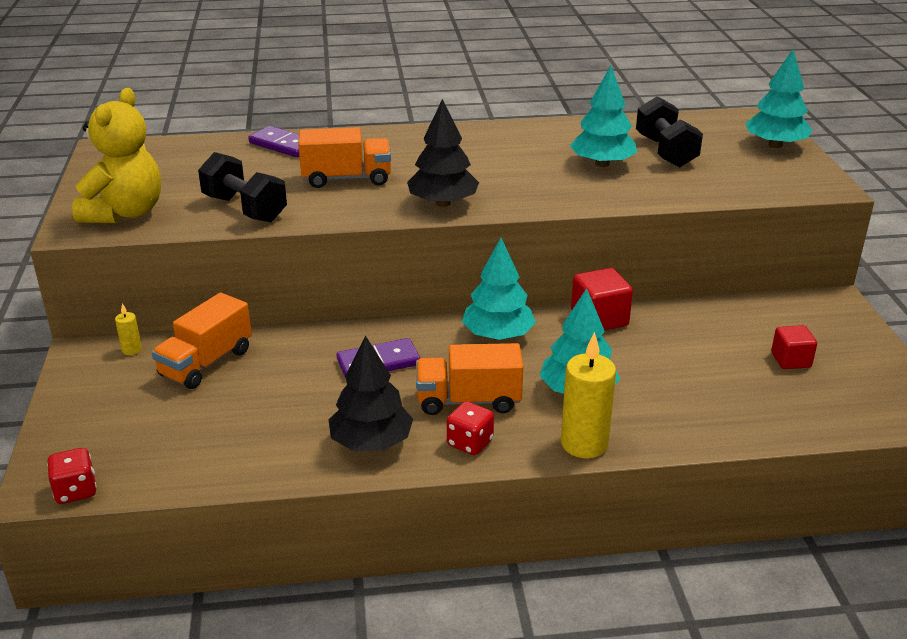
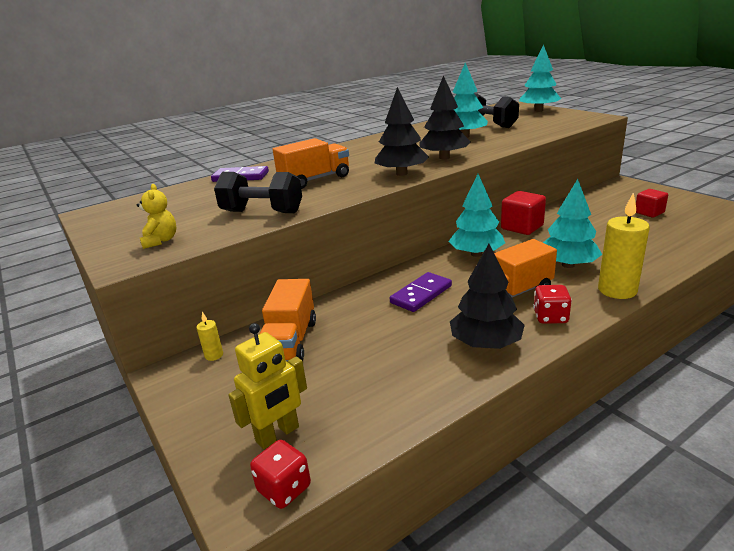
camera: 25 degrees left, 5 degrees down
(112, 446) = (278, 434): none -> yellow robot
(125, 213) = (161, 241): yellow teddy bear -> yellow teddy bear, size x0.49
(524, 193) = (444, 157): none -> black tree

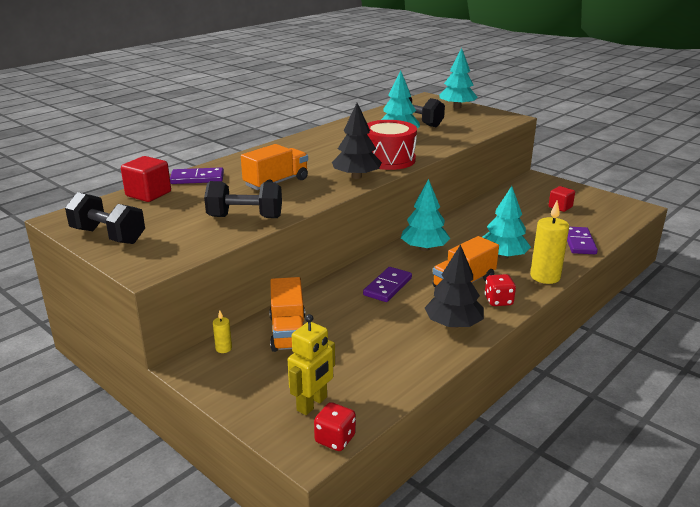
camera: 15 degrees left, 0 degrees up
(117, 229) = (108, 236): none -> black dumbbell
(161, 241) = (164, 247): yellow teddy bear -> none
(444, 157) = (388, 159): black tree -> red drum
(522, 227) = (457, 222): red cube -> red cube (148, 194)
(668, 252) = (579, 242): none -> purple domino

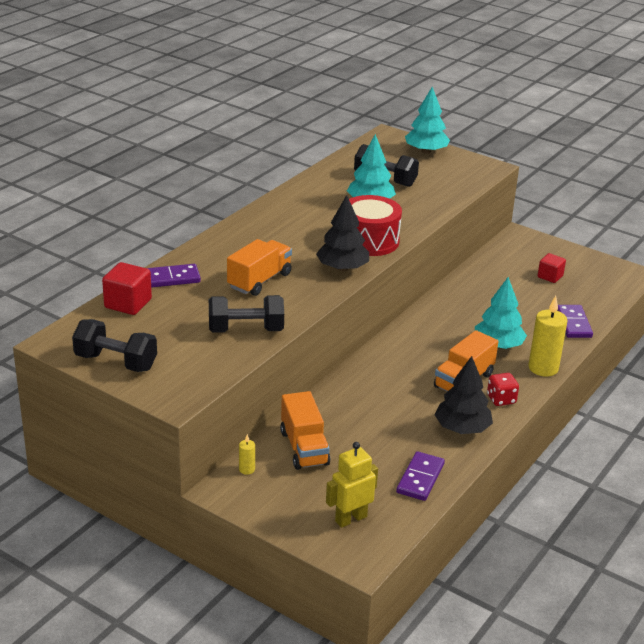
camera: 10 degrees left, 5 degrees up
(312, 404) = (350, 519): yellow robot -> yellow robot turned 150 degrees counterclockwise
(335, 439) = (380, 549): red dice -> none
(388, 287) = (388, 389): purple domino -> purple domino (420, 478)
(424, 248) = (415, 340): turquoise tree -> none

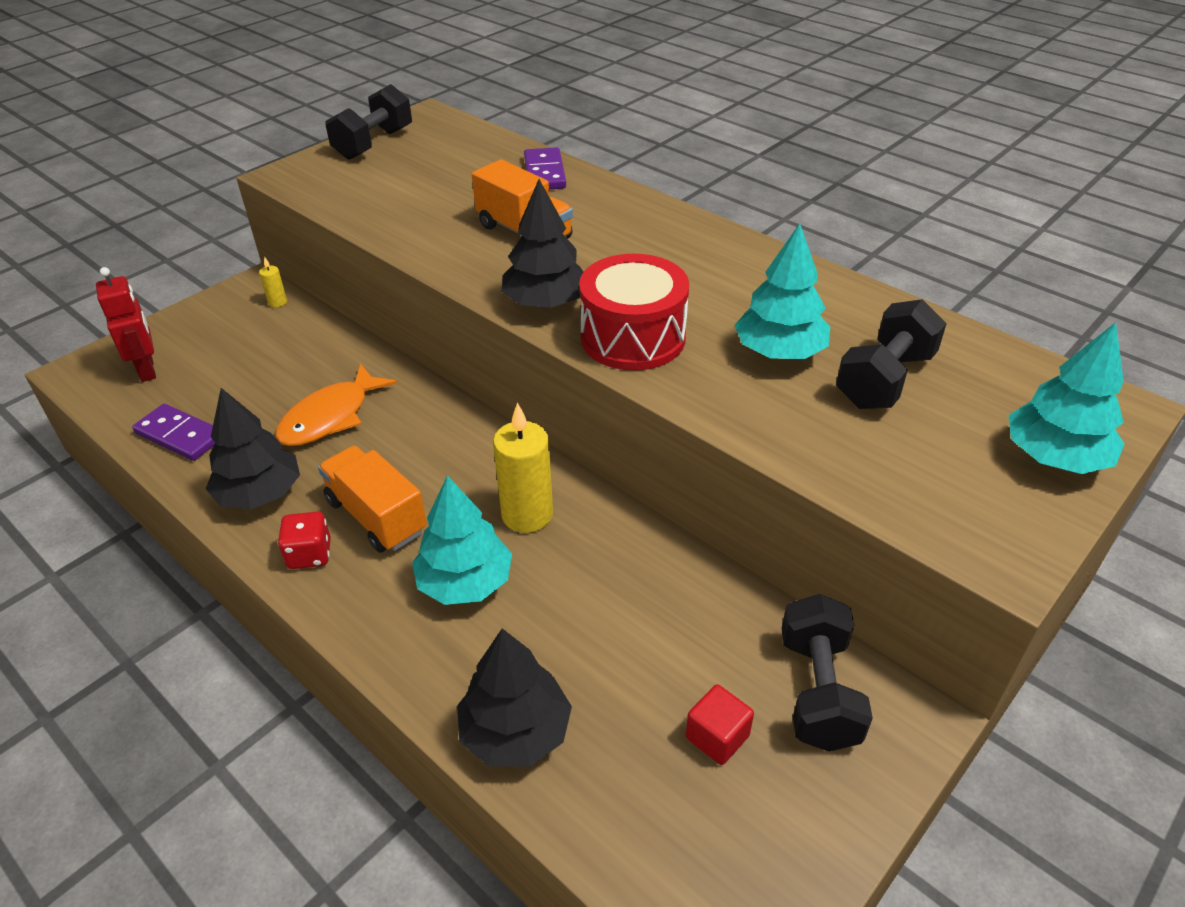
camera: 100 degrees right, 10 degrees up
(128, 304) = (492, 148): red cube -> none
(246, 330) = (403, 218): black dumbbell -> black dumbbell (818, 691)
(304, 448) = (294, 344): orange truck -> none
(350, 519) = (147, 369): yellow robot -> red robot
(382, 414) = (330, 417): none -> orange fish
(543, 368) = (376, 636): yellow candle -> yellow candle (527, 515)
(573, 323) = (515, 732): purple domino -> black tree

